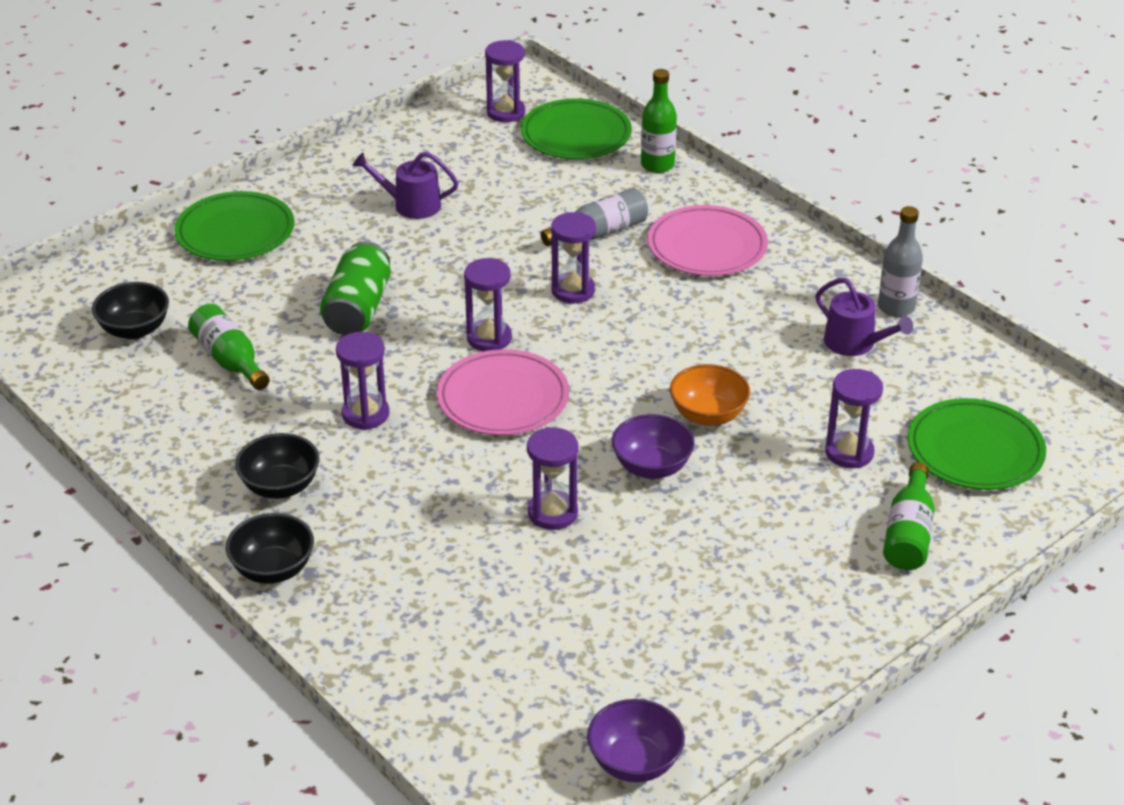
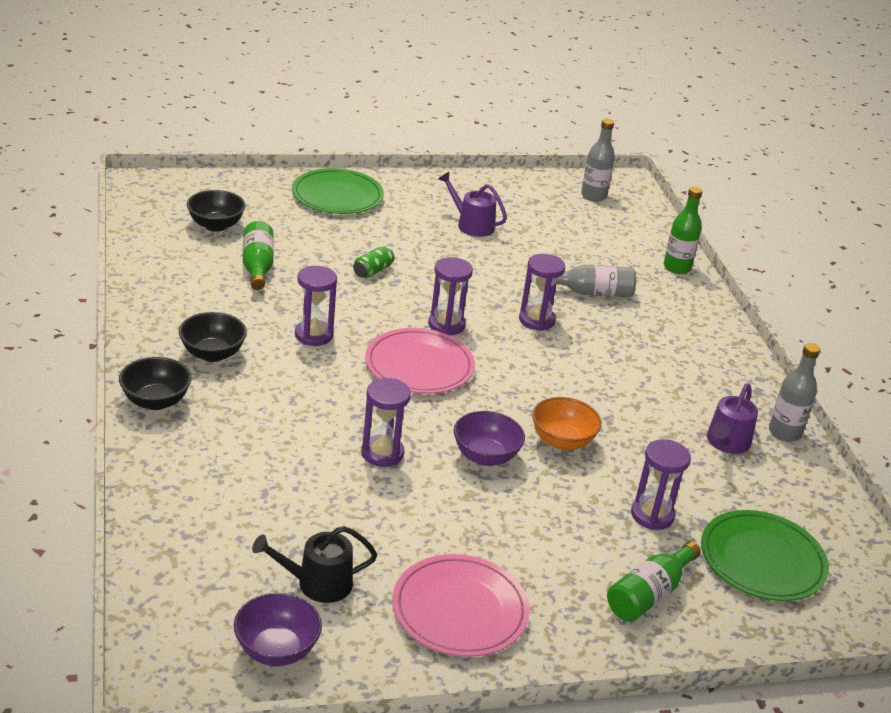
camera: 25 degrees right, 5 degrees down
(358, 309) = (373, 271): green can -> green can, size x0.53
(506, 112) = (593, 196): purple hourglass -> grey bottle
(576, 134) = (632, 227): green plate -> none
(613, 678) = (318, 583): none -> black watering can
(707, 246) = (666, 332): pink plate -> pink plate (460, 610)
(854, 343) = (726, 443): purple watering can -> purple watering can turned 45 degrees clockwise

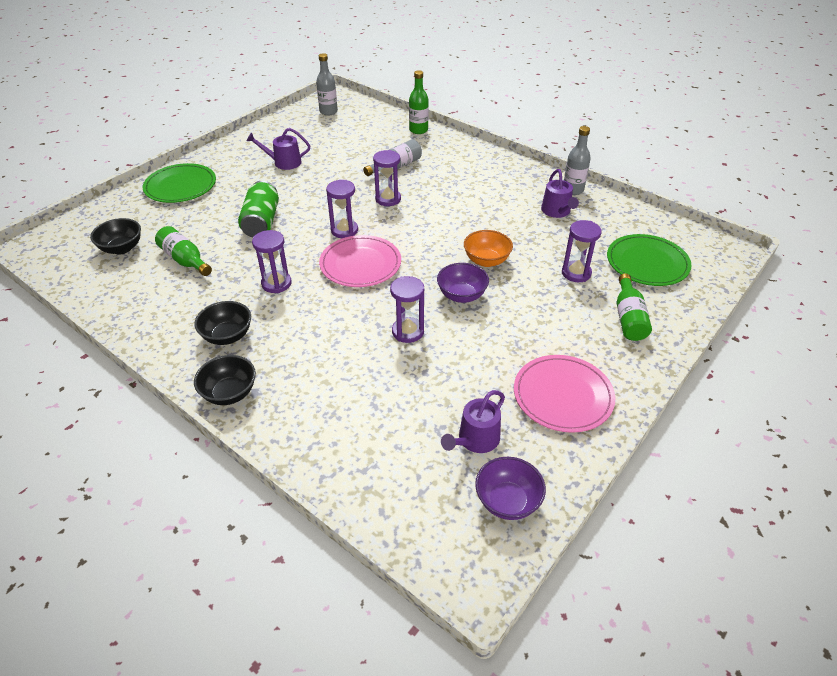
camera: 35 degrees left, 10 degrees up
(318, 583) = (475, 439): black watering can -> purple watering can
(373, 271) = (261, 222): green can -> green can, size x1.90

